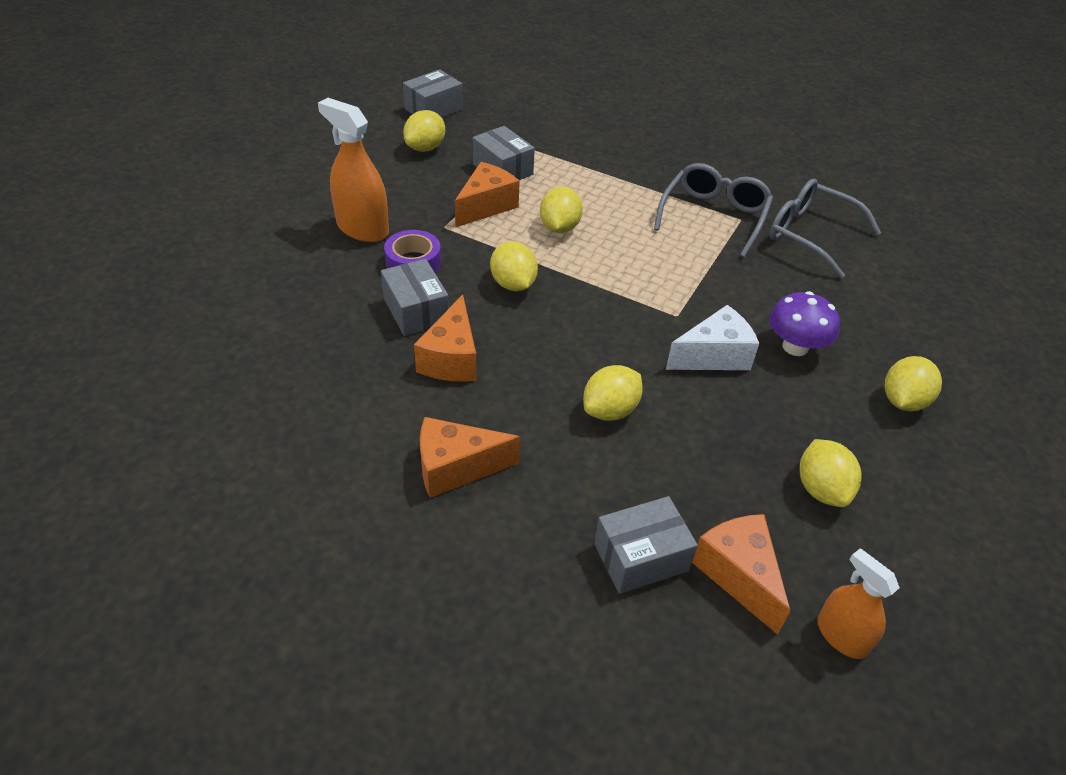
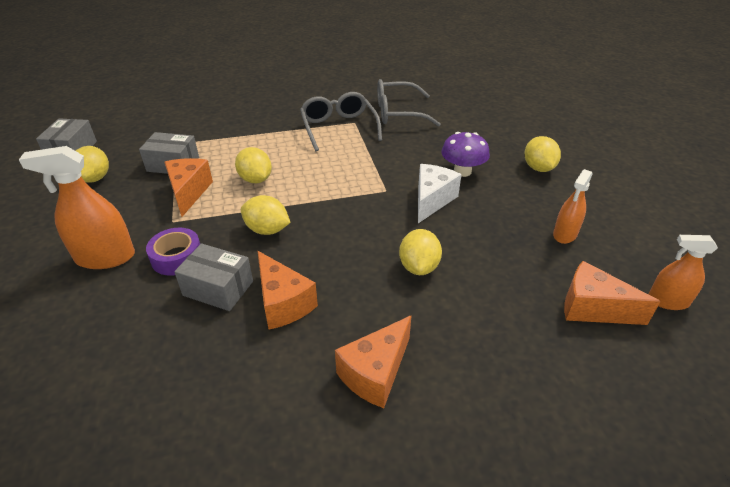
camera: 40 degrees left, 5 degrees down
(641, 557) = (541, 339): grey box -> none
(821, 489) = (565, 234): yellow lemon -> orange spray bottle

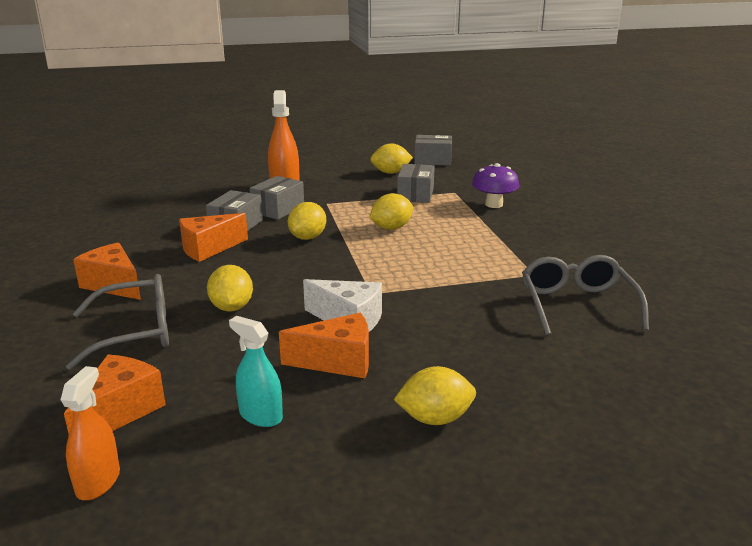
camera: 90 degrees right, 15 degrees down
(177, 257) = (278, 209): purple tape -> grey box
(189, 192) = (369, 204): orange cheese -> orange cheese (338, 361)
(339, 128) = (513, 265): grey glasses -> grey glasses (135, 332)
(419, 267) = (231, 307): yellow lemon -> yellow lemon turned 75 degrees clockwise
(462, 171) = (418, 347): purple mushroom -> purple mushroom (494, 204)
(565, 234) = (260, 415): orange spray bottle -> turquoise spray bottle

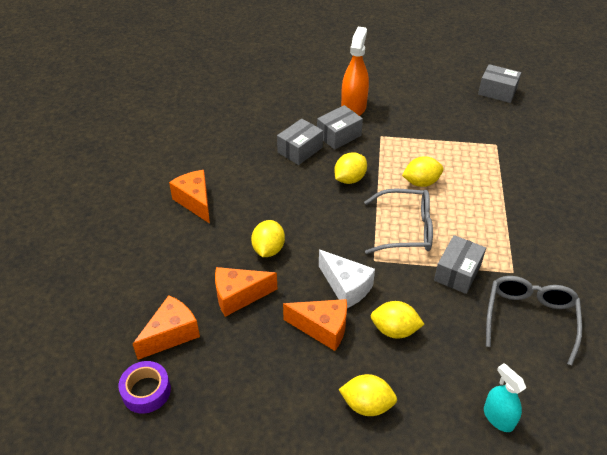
camera: 20 degrees right, 20 degrees up
(98, 482) = (146, 391): orange spray bottle -> purple tape
(135, 332) = (197, 258): grey glasses -> grey glasses (405, 229)
(208, 249) = (271, 175): orange cheese -> orange cheese (239, 296)
(260, 415) = (255, 365): turquoise spray bottle -> turquoise spray bottle (498, 418)
(390, 172) = (451, 103): yellow lemon -> yellow lemon (394, 330)
(415, 194) = (460, 140): grey box -> grey box (457, 272)
(494, 204) = (523, 170): purple mushroom -> none

